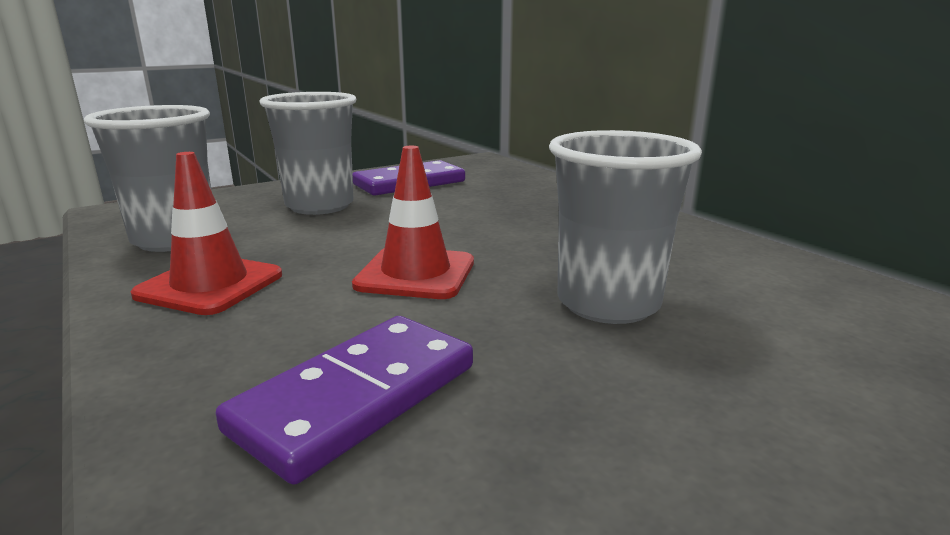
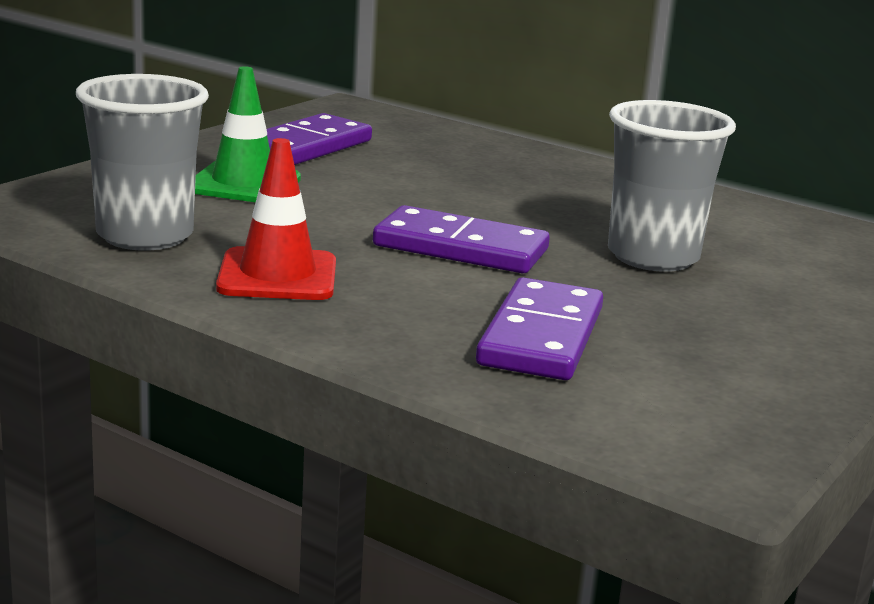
camera: 25 degrees left, 0 degrees up
(319, 206) = (244, 184): grey cup -> green traffic cone
(416, 274) = (461, 248): red traffic cone -> purple domino

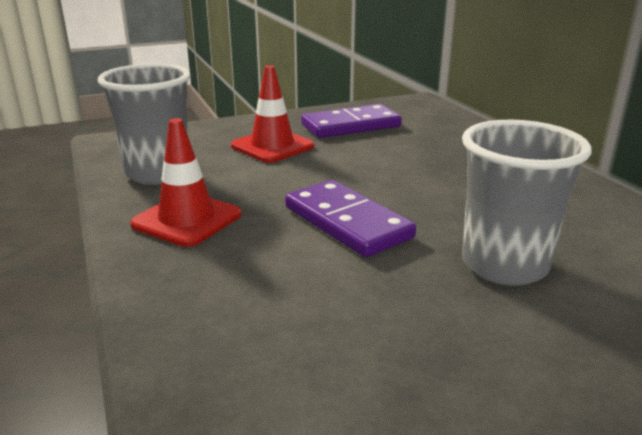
camera: 35 degrees right, 5 degrees up
(244, 184) = (272, 146): green traffic cone -> red traffic cone
(541, 337) = (294, 328): purple domino -> none

